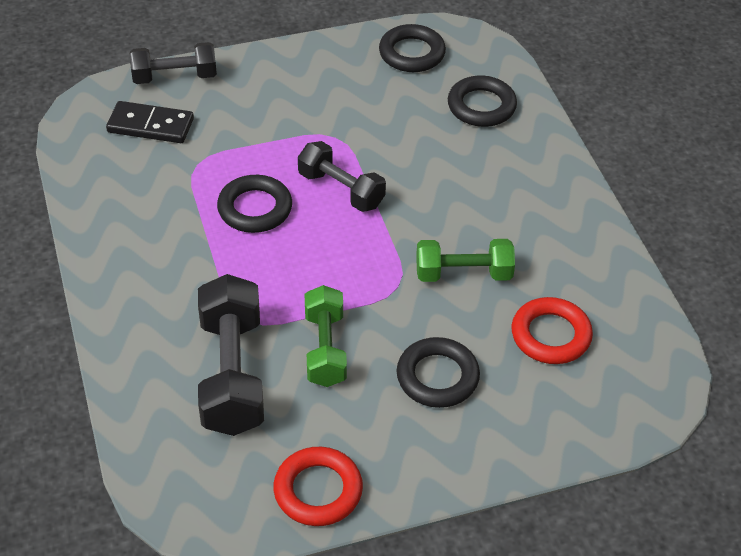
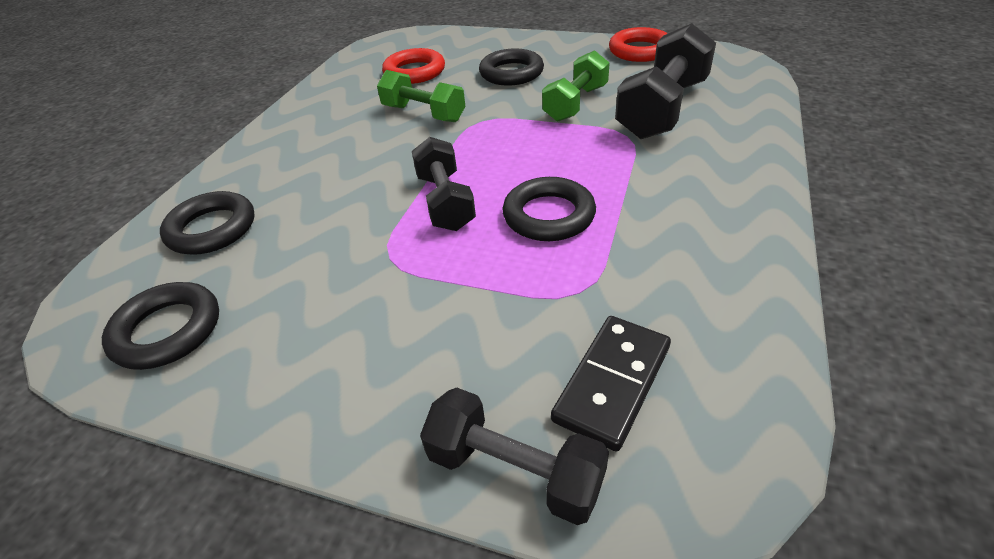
camera: 140 degrees left, 5 degrees down
(150, 125) = (612, 383): black domino -> black domino turned 75 degrees clockwise

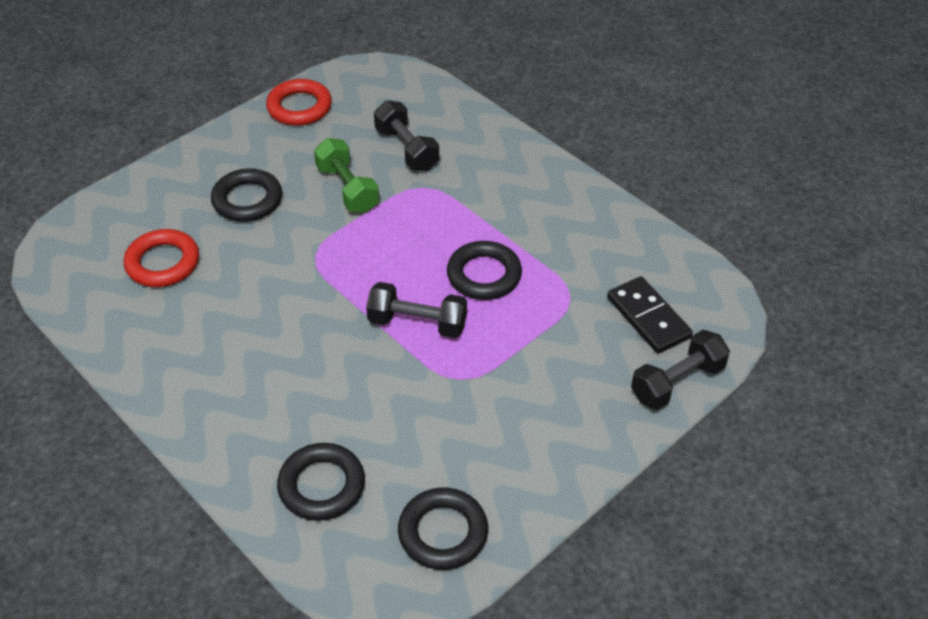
camera: 65 degrees left, 5 degrees up
(423, 113) = (261, 287): green dumbbell -> none
(662, 109) = (407, 149): black dumbbell -> black dumbbell, size x0.65

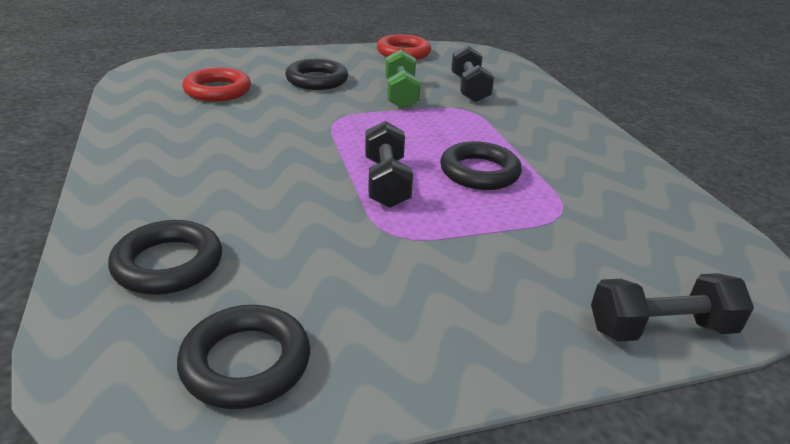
camera: 25 degrees right, 15 degrees down
(417, 323) = (386, 182): black dumbbell -> black dumbbell turned 45 degrees clockwise
(648, 317) = (647, 257): black domino -> none

